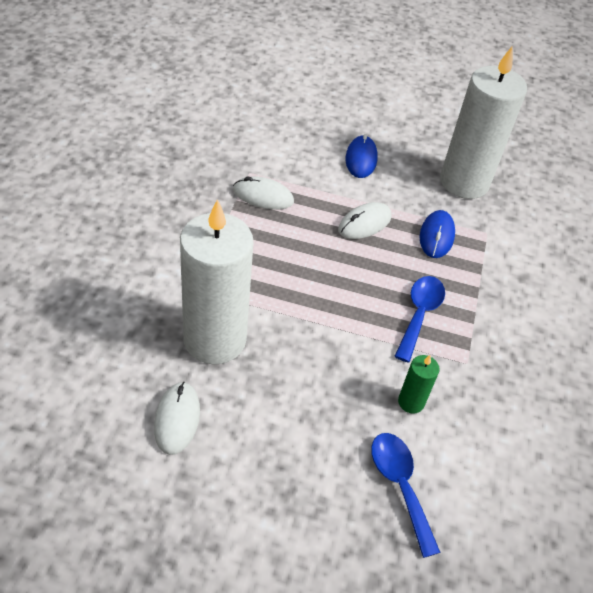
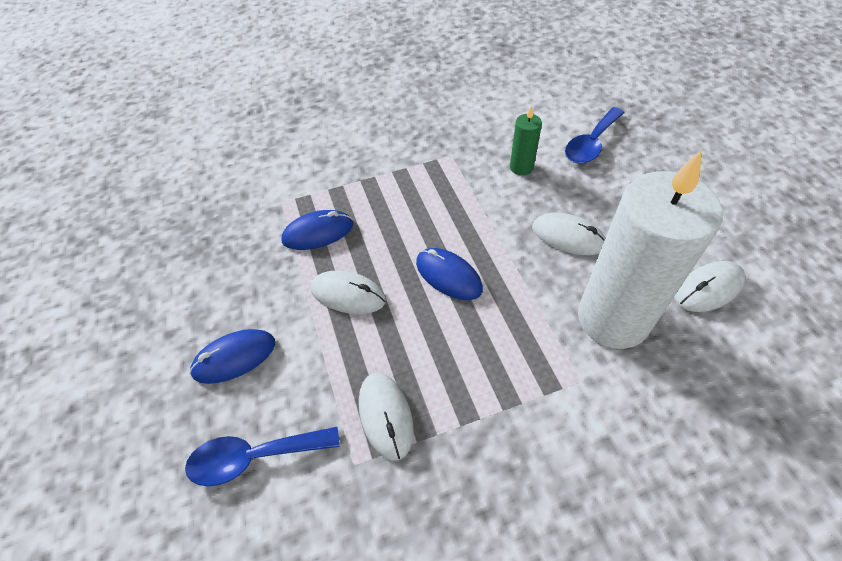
camera: 115 degrees left, 5 degrees up
(306, 372) = (568, 237): none -> white mouse
(334, 279) = (448, 276): none -> blue mouse
(419, 314) = (430, 200): blue spoon -> blue spoon (254, 457)
(464, 182) = (212, 248): white candle -> none

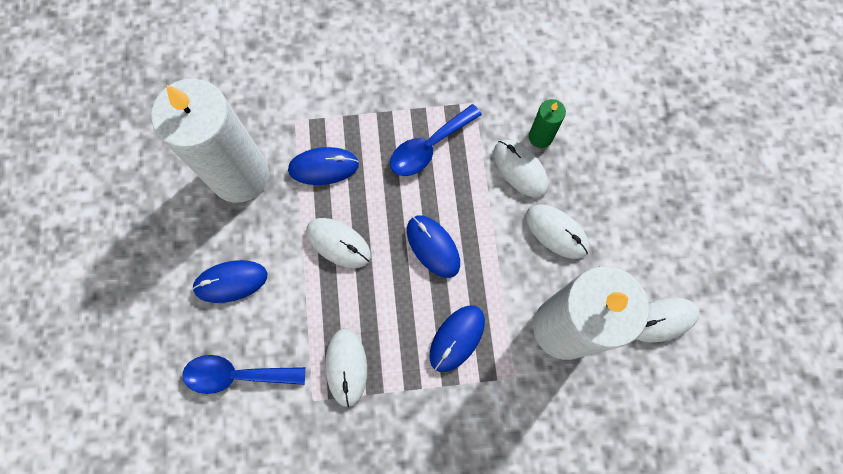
camera: 10 degrees right, 20 degrees up
(231, 257) = (240, 175): none -> white candle
(502, 356) = (457, 338): none -> blue mouse
(512, 195) = (520, 169): none -> white mouse
(591, 143) = (622, 124): blue spoon -> blue spoon (429, 147)

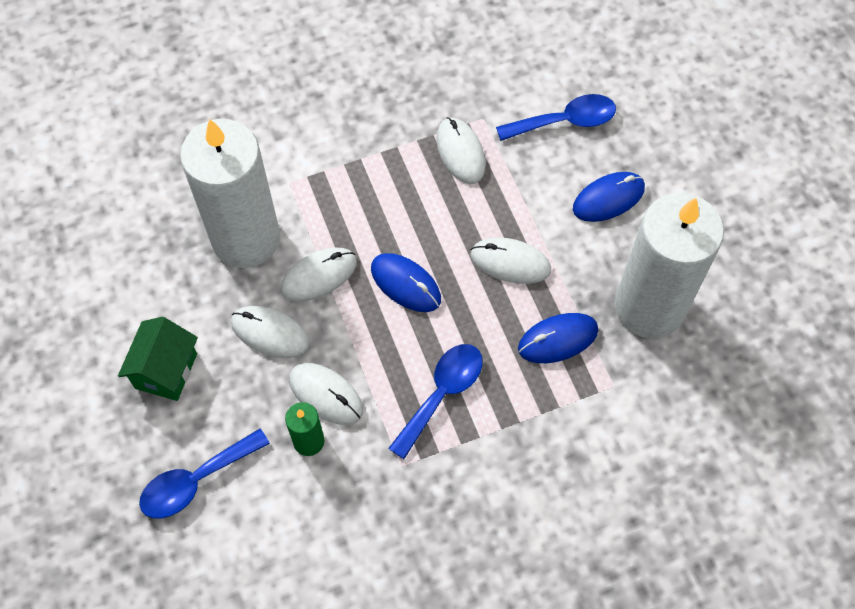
camera: 165 degrees right, 10 degrees down
(457, 338) = (356, 202): blue mouse -> none
(630, 129) = (196, 481): none -> blue spoon
(647, 221) = (166, 371): none -> green house
(661, 320) = (142, 270): white mouse -> white mouse (319, 276)

